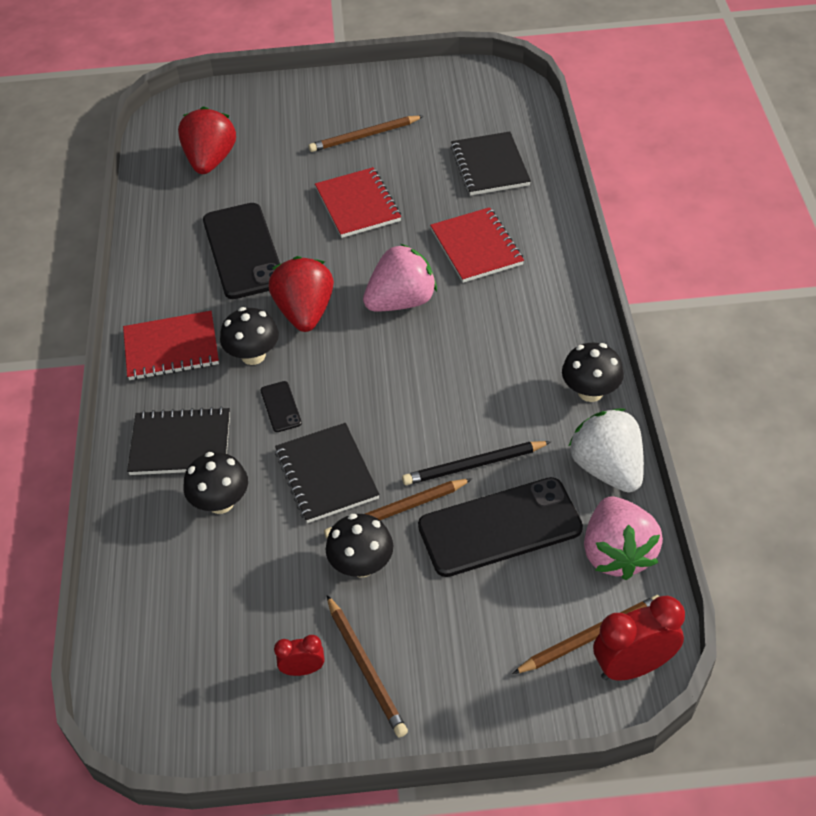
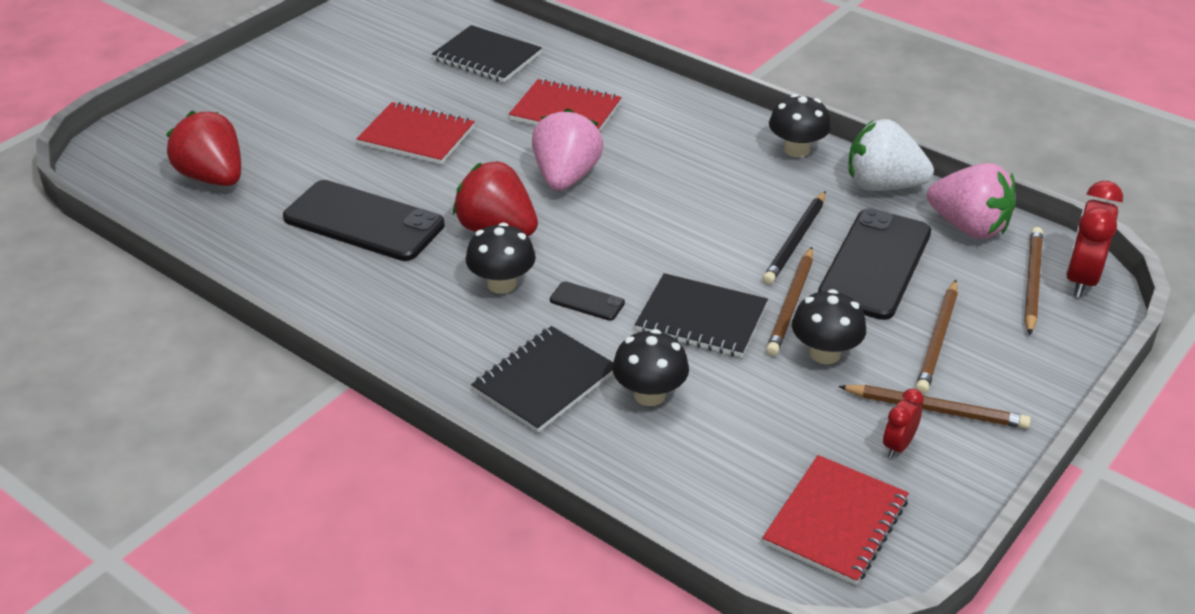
camera: 50 degrees left, 10 degrees down
(171, 348) = (416, 325): red notebook -> red notebook (836, 522)
(364, 136) = (340, 89): brown pencil -> brown pencil (937, 339)

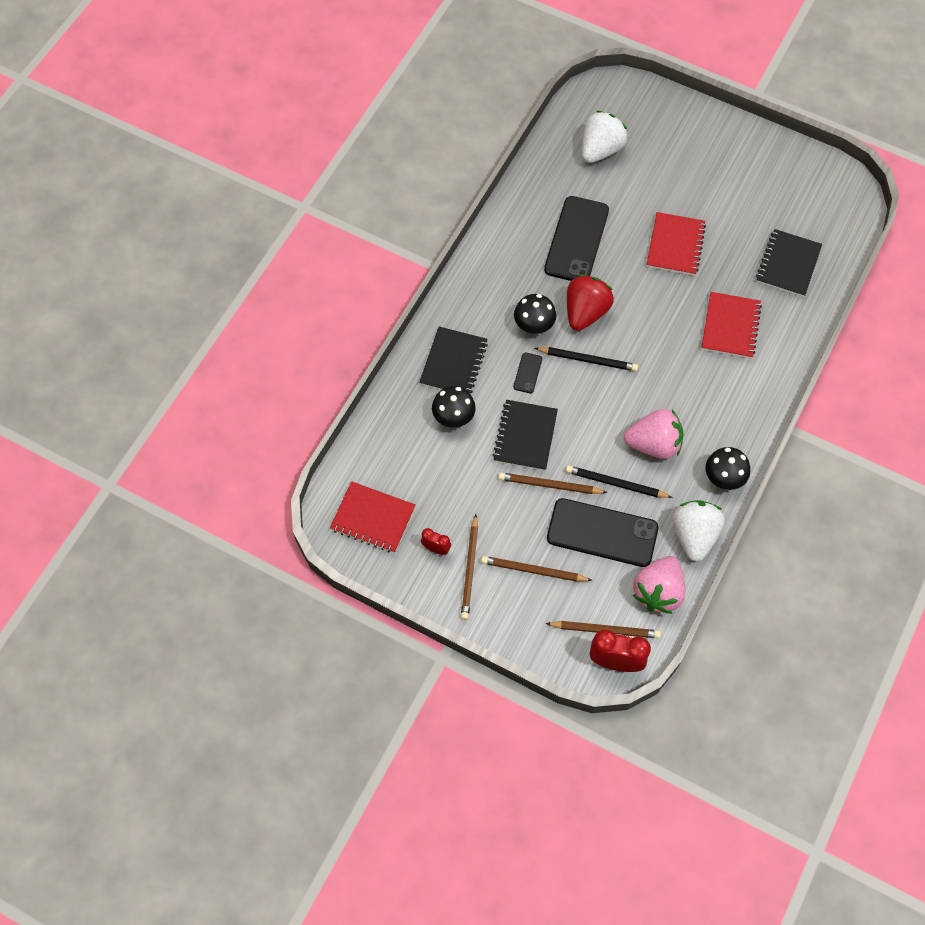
camera: 80 degrees right, 25 degrees up
(213, 177) = (601, 150): red strawberry -> white strawberry
(544, 381) = (454, 363): black notebook -> black notebook turned 75 degrees clockwise
(566, 177) = (652, 340): pink strawberry -> pink strawberry (654, 444)
(581, 239) = (587, 360): none -> black pencil
(825, 353) = (507, 507): black mushroom -> none

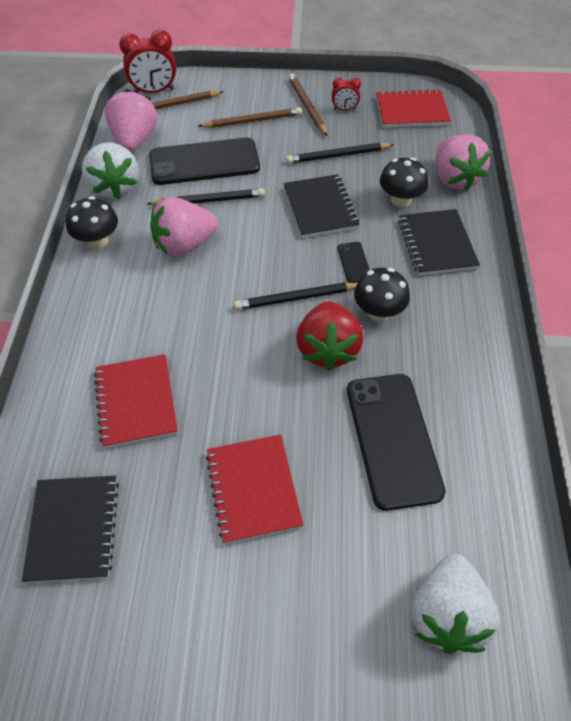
camera: 155 degrees right, 10 degrees down
(393, 420) = (454, 178): none -> pink strawberry
(477, 489) = (338, 155): none -> black pencil
(550, 485) = (272, 179): brown pencil -> none

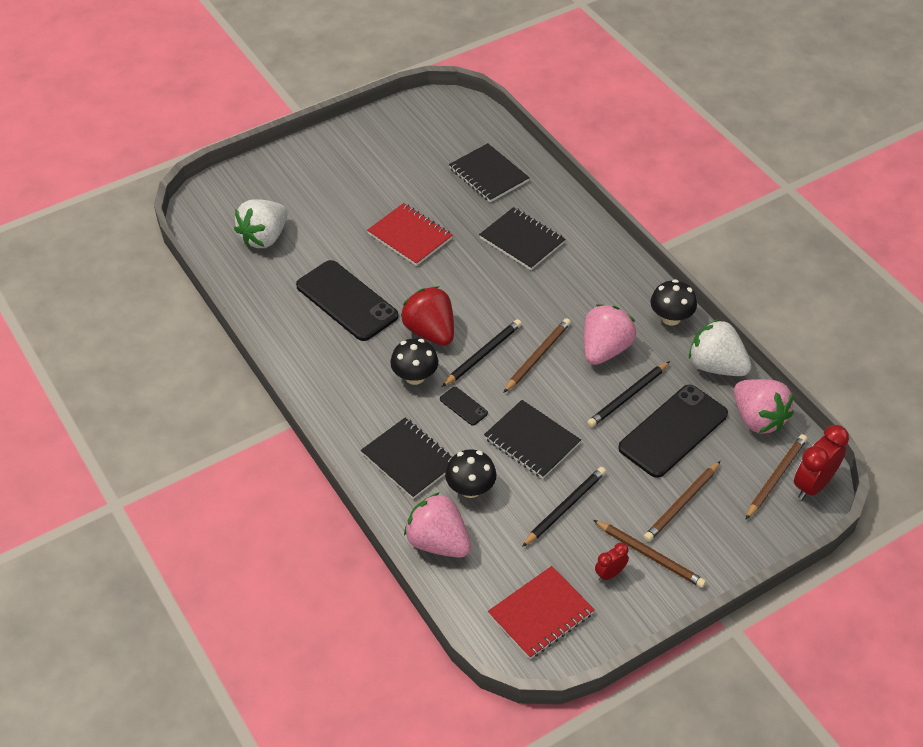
camera: 145 degrees right, 5 degrees down
(136, 402) = (522, 240): red notebook -> black notebook
(248, 270) = (537, 357): none -> brown pencil
(447, 614) = (264, 237): white strawberry -> white strawberry turned 120 degrees counterclockwise

